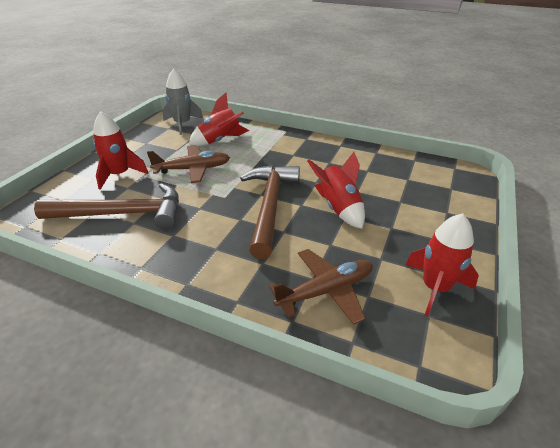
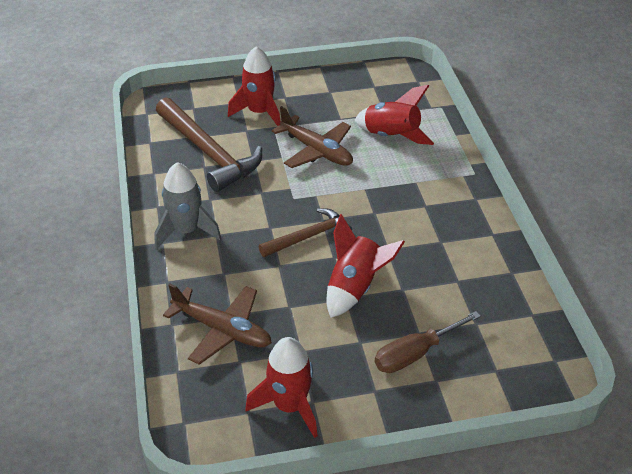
camera: 55 degrees right, 5 degrees up
(182, 124) = (393, 90): grey rocket -> grey rocket (186, 231)
(270, 206) = (309, 236): brown hammer -> brown hammer, size x0.59
(418, 210) = (415, 353): none -> brown screwdriver

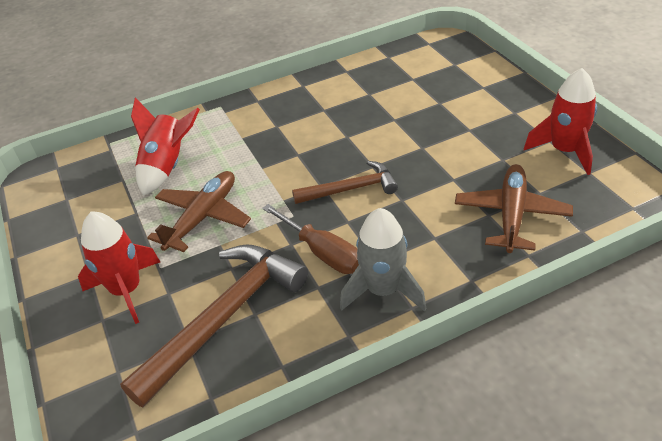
camera: 100 degrees left, 0 degrees up
(309, 236) = (351, 189): brown hammer -> brown hammer turned 120 degrees clockwise
(355, 287) = (406, 145): red rocket -> none
(415, 353) = (463, 100): brown screwdriver -> brown screwdriver (322, 252)

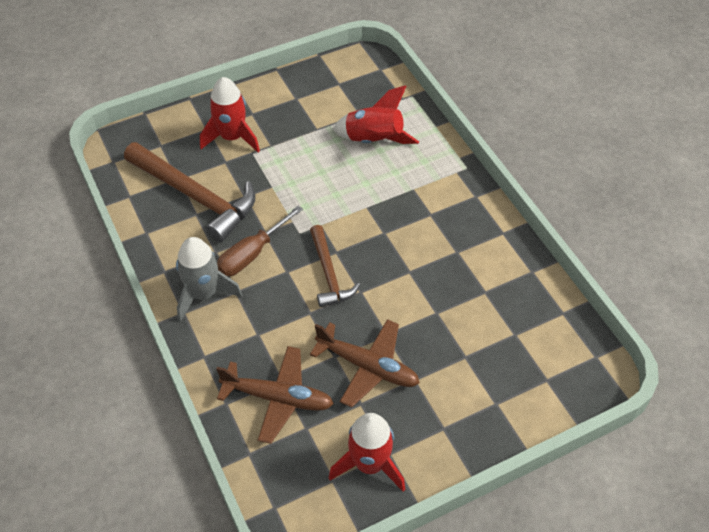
camera: 85 degrees right, 10 degrees up
(203, 217) = (305, 172): brown plane -> brown plane (368, 367)

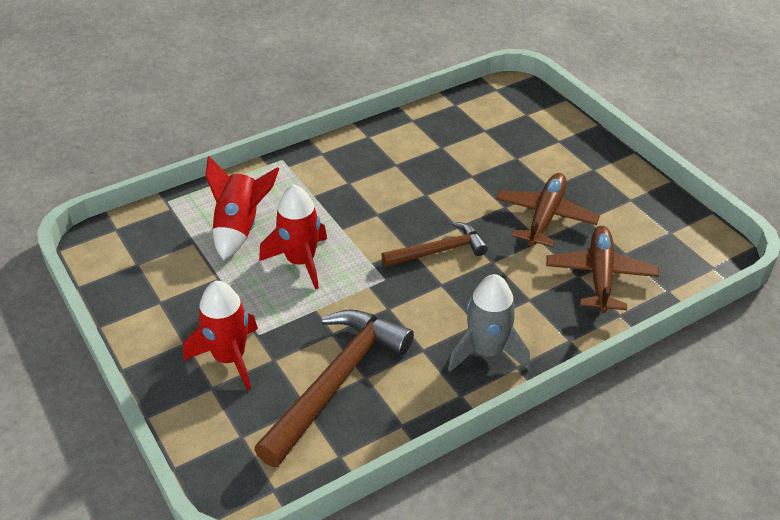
camera: 95 degrees left, 10 degrees down
(252, 253) = (421, 316): brown screwdriver -> none
(369, 464) = (645, 210): red rocket -> red rocket (300, 261)

